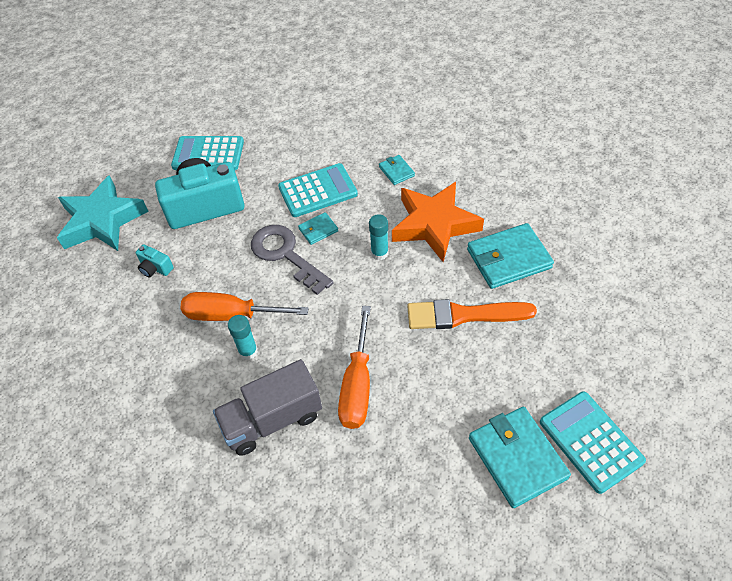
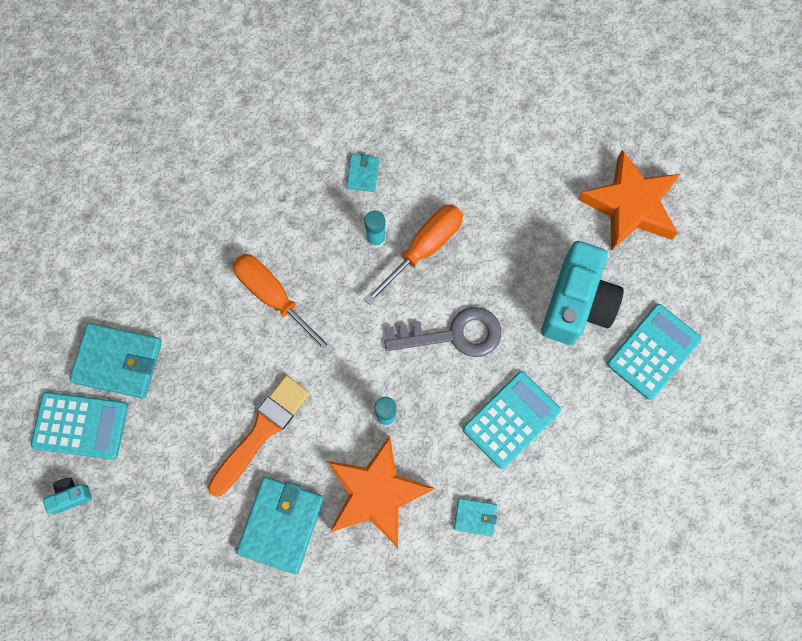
camera: 125 degrees right, 20 degrees up
(102, 221) = (630, 205): turquoise star -> orange star
(155, 268) = (529, 219): turquoise camera -> turquoise camera (70, 496)
(272, 420) = (300, 217): grey truck -> none
(318, 191) = (511, 420): turquoise calculator -> turquoise calculator turned 150 degrees counterclockwise
(318, 230) = (459, 383): turquoise wallet -> turquoise wallet (363, 174)

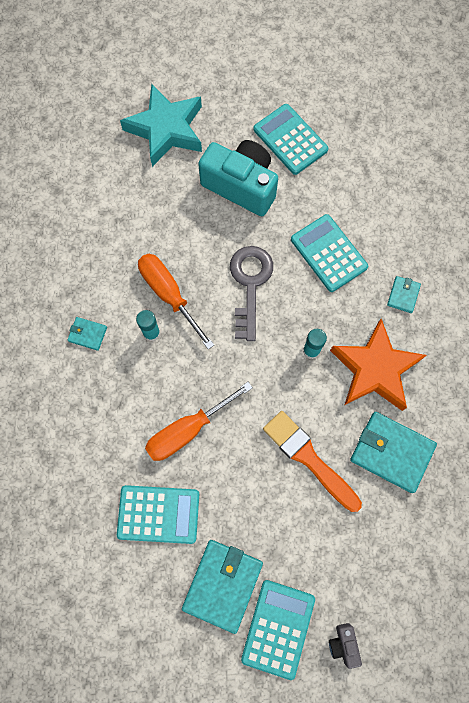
camera: 80 degrees left, 0 degrees up
(70, 496) = (343, 644): turquoise camera -> grey camera
(181, 284) = (158, 514): none -> turquoise calculator
(630, 205) = (166, 129): orange star -> turquoise star

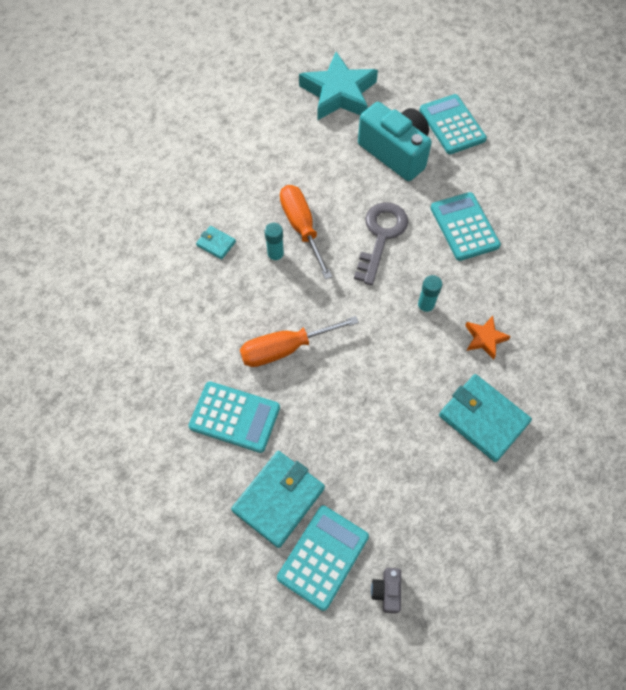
camera: 15 degrees right, 10 degrees down
(308, 458) = (397, 403): orange brush -> none
(375, 369) = (484, 339): orange star -> orange star, size x0.48
(403, 295) = (529, 279): turquoise wallet -> none

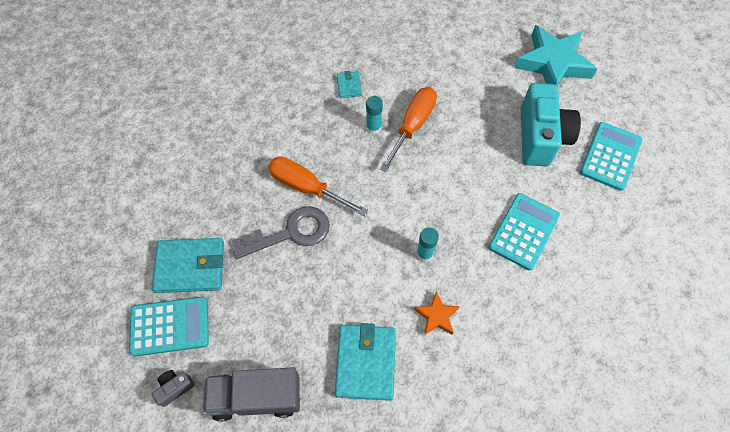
camera: 50 degrees right, 0 degrees up
(234, 417) = (229, 195): turquoise calculator -> none
(381, 236) = (456, 180): grey key -> grey key (290, 233)
(448, 526) = (256, 397): none -> grey truck

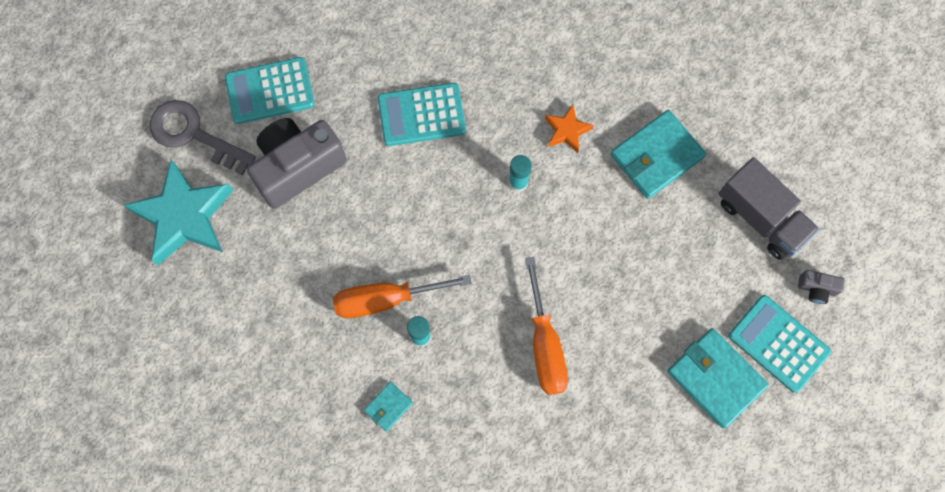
camera: 130 degrees left, 10 degrees up
(290, 233) = (603, 317): grey key -> grey key (193, 134)
(541, 137) = (297, 167): turquoise camera -> grey camera

